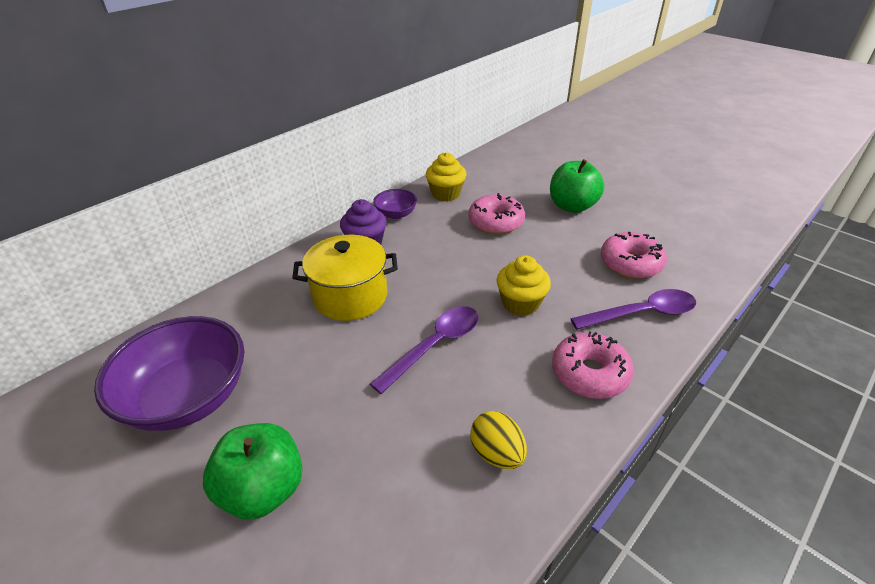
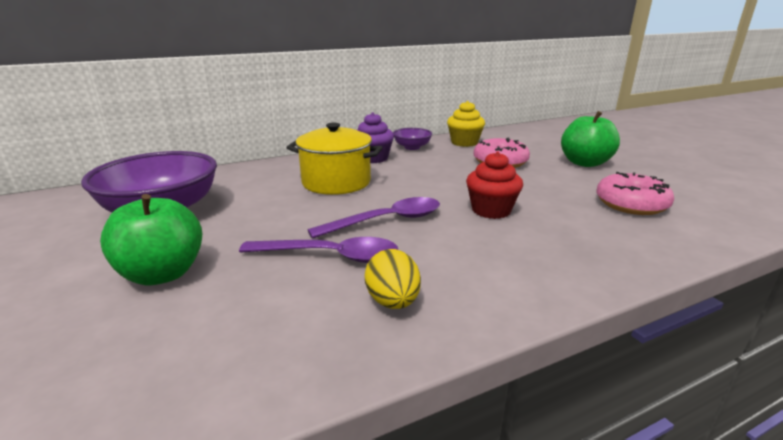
camera: 20 degrees right, 15 degrees down
(520, 303) = (491, 210): yellow cupcake -> red cupcake
(589, 373) = (537, 268): pink donut -> none
(642, 313) = (627, 238): purple spoon -> purple spoon (331, 256)

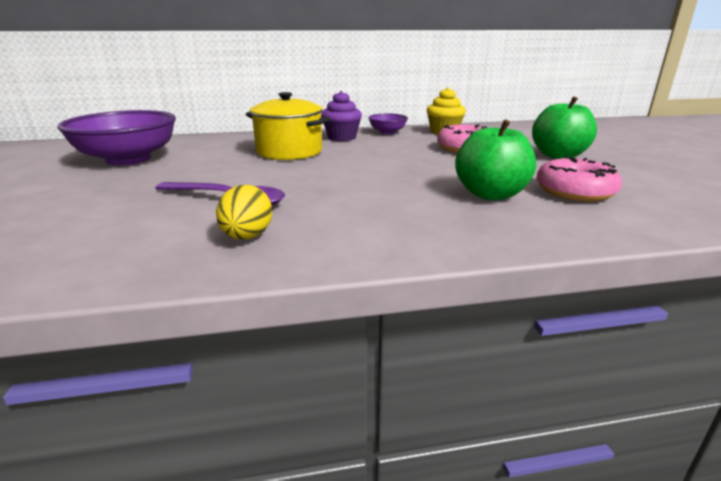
camera: 15 degrees right, 0 degrees up
(163, 274) = (86, 197): green apple -> green apple (490, 194)
(387, 221) = (305, 181): purple spoon -> none
(491, 210) = (414, 183): red cupcake -> none

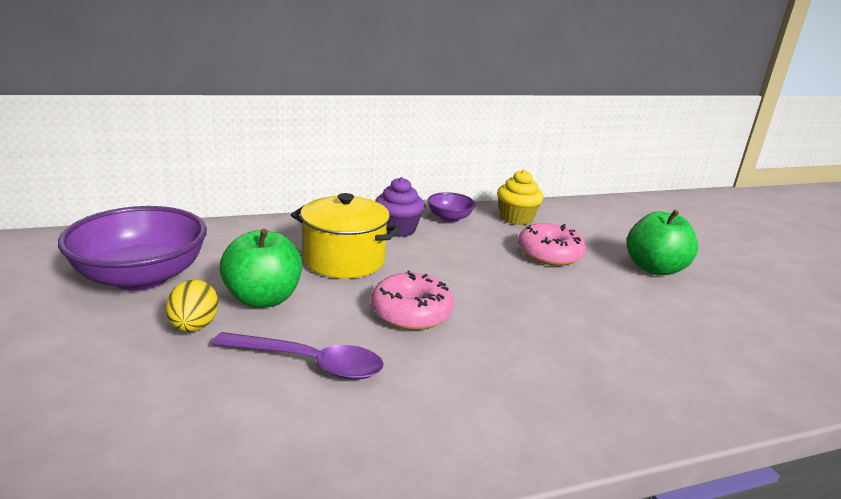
camera: 10 degrees left, 0 degrees up
(247, 237) = (360, 432): yellow egg -> yellow egg (194, 327)
(490, 194) = (600, 345): green apple -> green apple (263, 299)
(574, 192) = (685, 338): pink donut -> pink donut (411, 312)

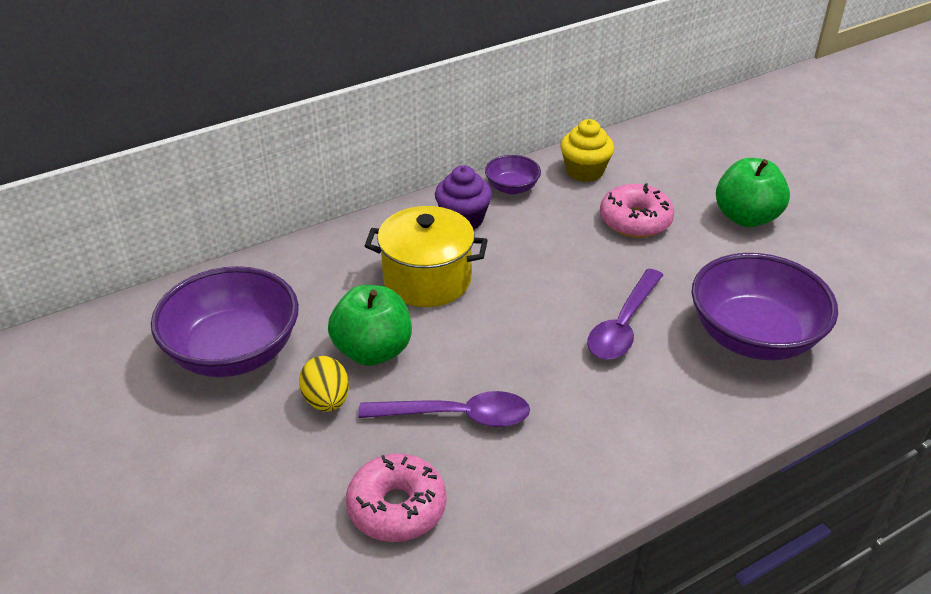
camera: 10 degrees left, 15 degrees up
(411, 312) = (524, 334): pink donut -> pink donut (397, 507)
(510, 323) = (623, 326): none -> purple spoon
(644, 356) = (753, 336): none -> purple bowl

